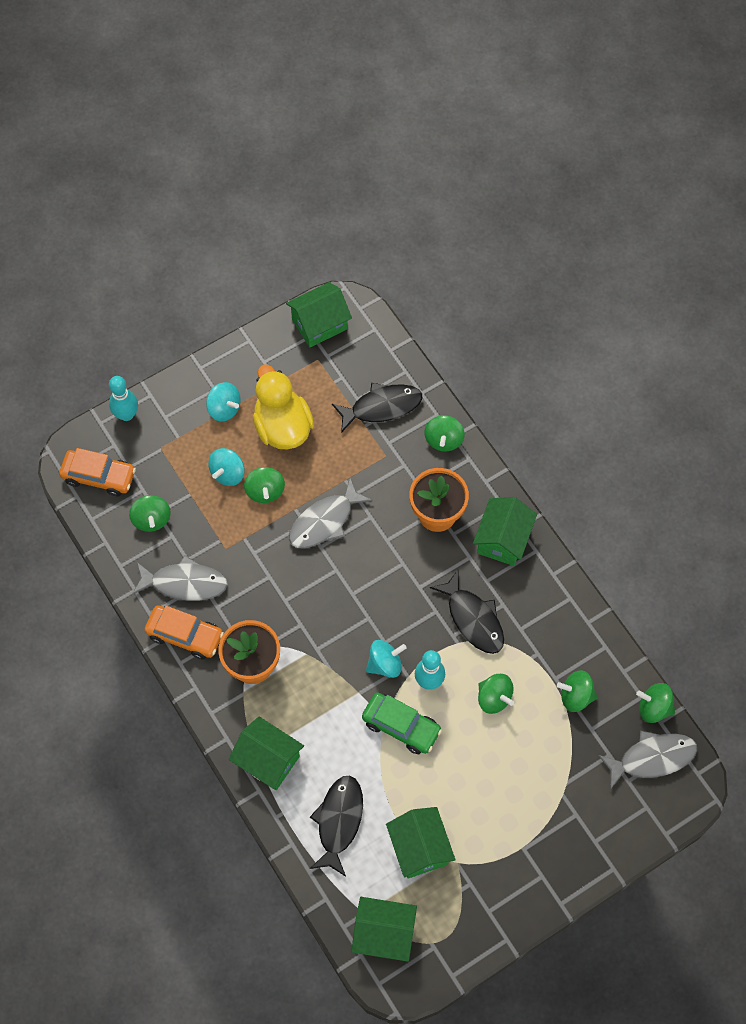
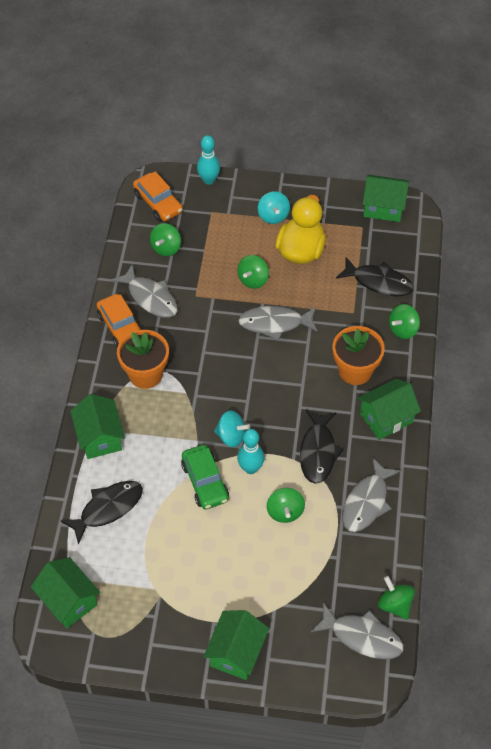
camera: 40 degrees right, 10 degrees down
(228, 473) = (239, 254): turquoise spinning top -> none
(419, 848) = (143, 566): green house -> green house (236, 652)
(553, 633) = (367, 502): none -> grey fish
(575, 696) = (344, 554): green spinning top -> none

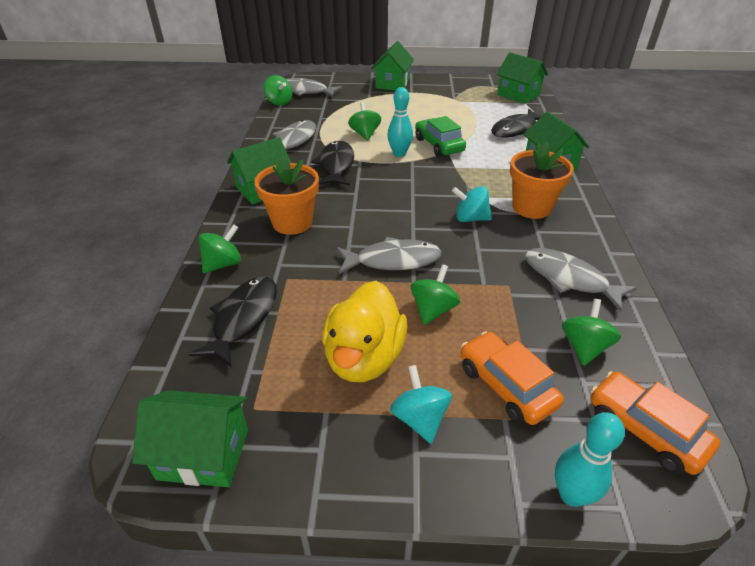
camera: 175 degrees right, 15 degrees down
(121, 327) = (587, 246): orange car -> orange car (506, 386)
(231, 436) = (422, 170): turquoise spinning top -> turquoise spinning top (470, 218)
(379, 282) = (243, 318): black fish -> black fish turned 90 degrees clockwise

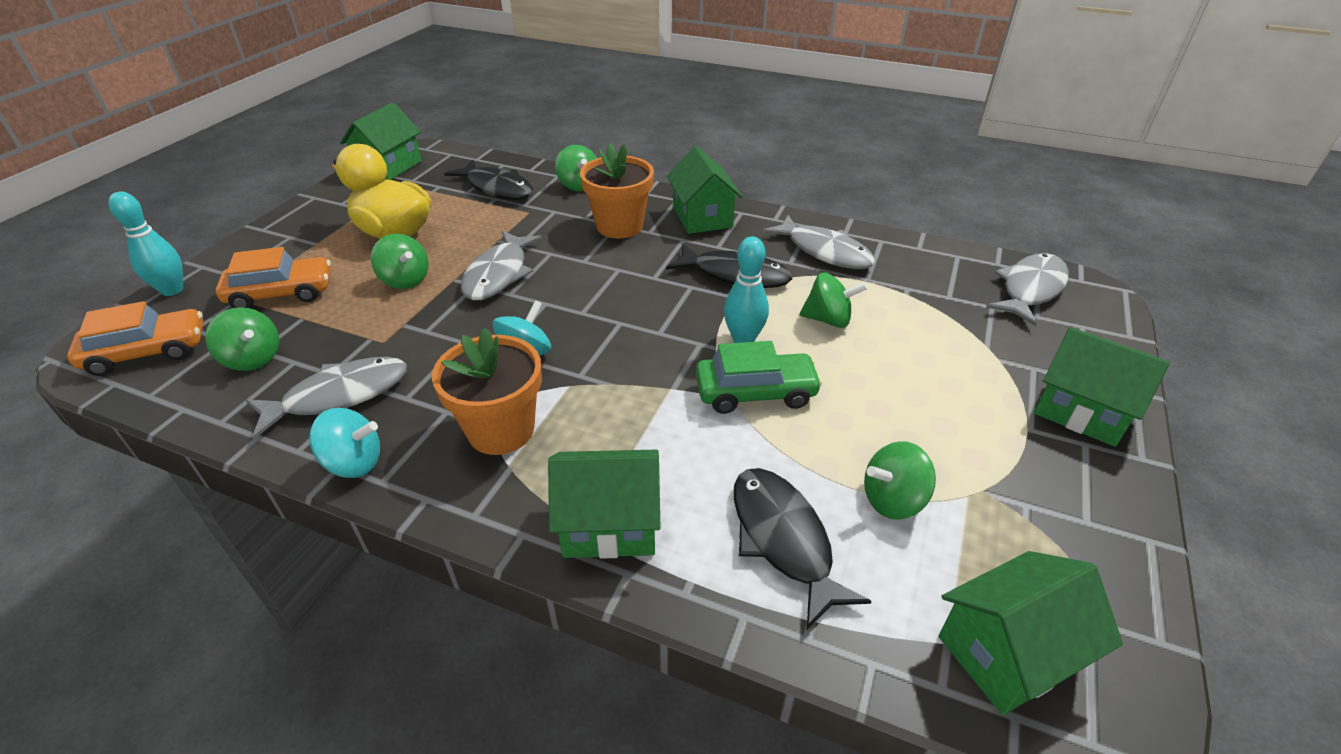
camera: 110 degrees right, 0 degrees up
(279, 102) = (978, 257): green spinning top -> green spinning top (892, 500)
(420, 418) = (311, 244): turquoise spinning top -> turquoise spinning top (354, 463)

